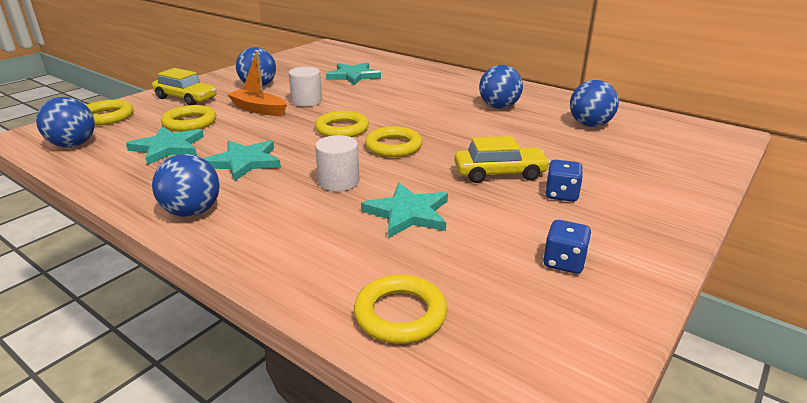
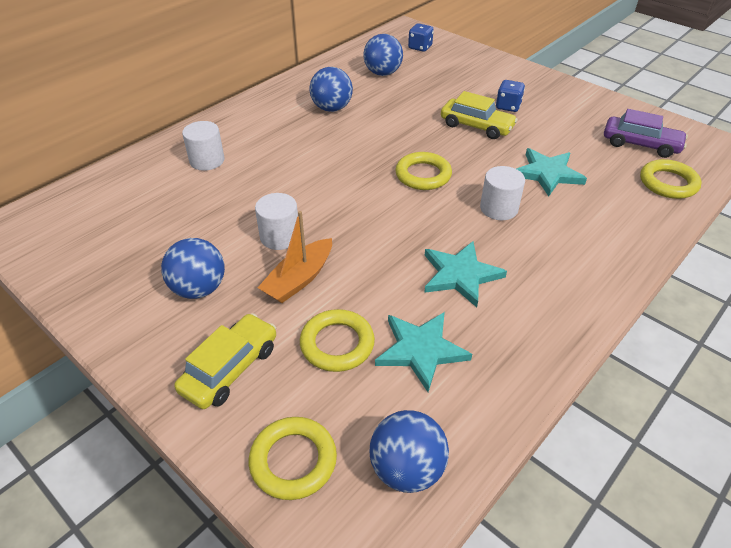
camera: 85 degrees left, 15 degrees up
(192, 212) = (571, 299): blue ball -> none
(342, 129) = (376, 207): yellow ring -> none
(353, 76) = (191, 198): turquoise star -> none
(400, 75) = (207, 160): none -> white cylinder
(499, 173) = (476, 126): yellow car -> yellow car turned 120 degrees clockwise
(507, 302) = (640, 144): none -> purple car
(564, 262) = (594, 120): blue dice -> blue dice (420, 47)

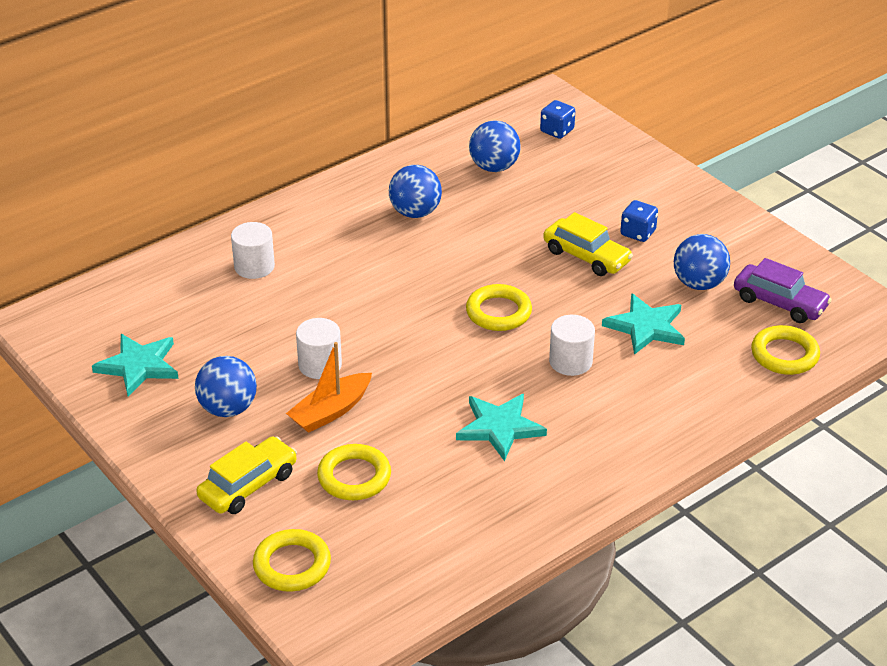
camera: 10 degrees right, 5 degrees down
(407, 469) = (389, 584): blue ball -> blue ball (699, 284)
(421, 350) = (434, 492): turquoise star -> turquoise star (139, 366)

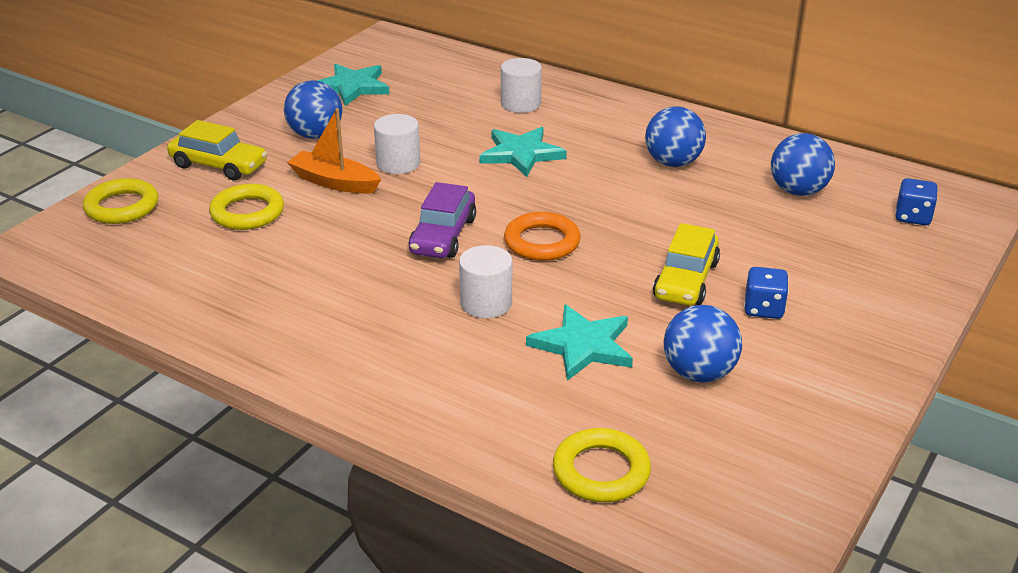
camera: 70 degrees right, 5 degrees down
(498, 312) = (542, 242): yellow ring -> orange ring
(499, 427) = (353, 278): turquoise star -> turquoise star (521, 154)
(779, 303) = (711, 451): purple car -> purple car (443, 236)

